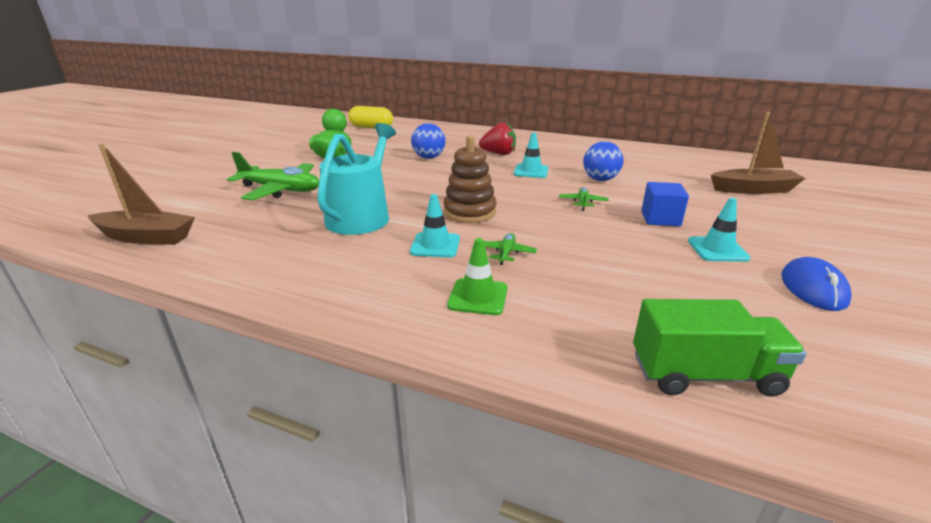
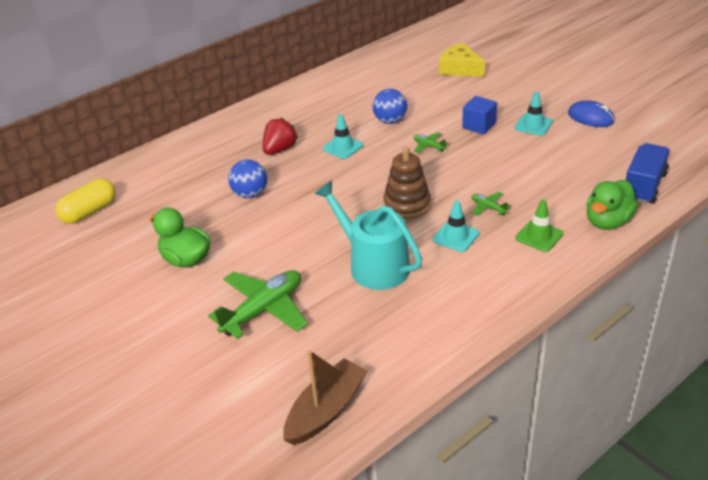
camera: 60 degrees left, 10 degrees up
(563, 351) = (607, 222): none -> green duck
(704, 374) = (644, 186): green truck -> blue truck
(753, 189) = (460, 69): brown boat -> yellow cheese

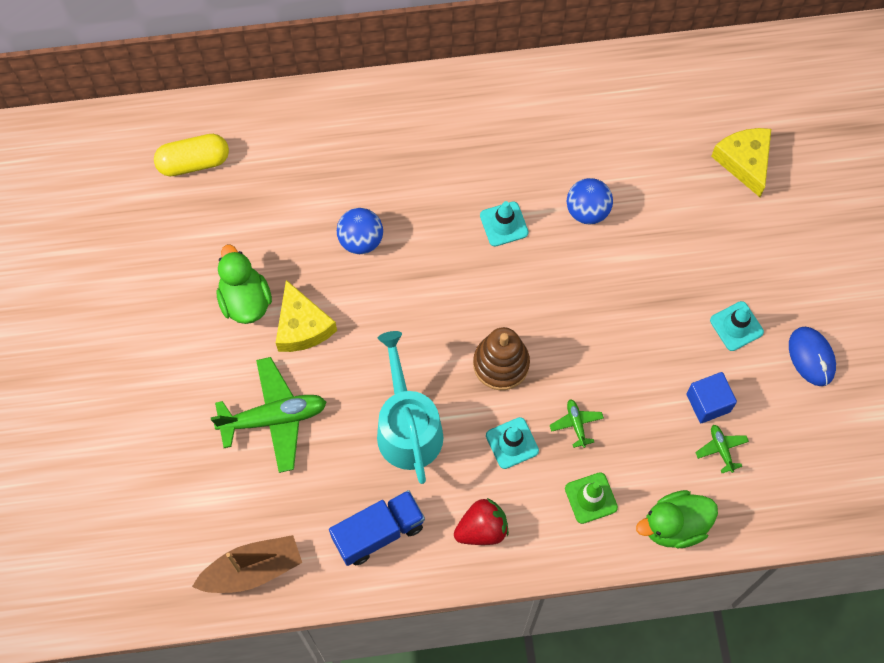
camera: 30 degrees right, 30 degrees up
(243, 252) = (302, 326): none -> yellow cheese
(280, 150) = (436, 183): red strawberry -> red strawberry (482, 529)
(428, 146) = (594, 284): green plane -> green plane (721, 449)
(479, 126) = (676, 286): blue cube -> blue cube (708, 403)
(644, 186) = (760, 503): blue truck -> blue truck (378, 532)

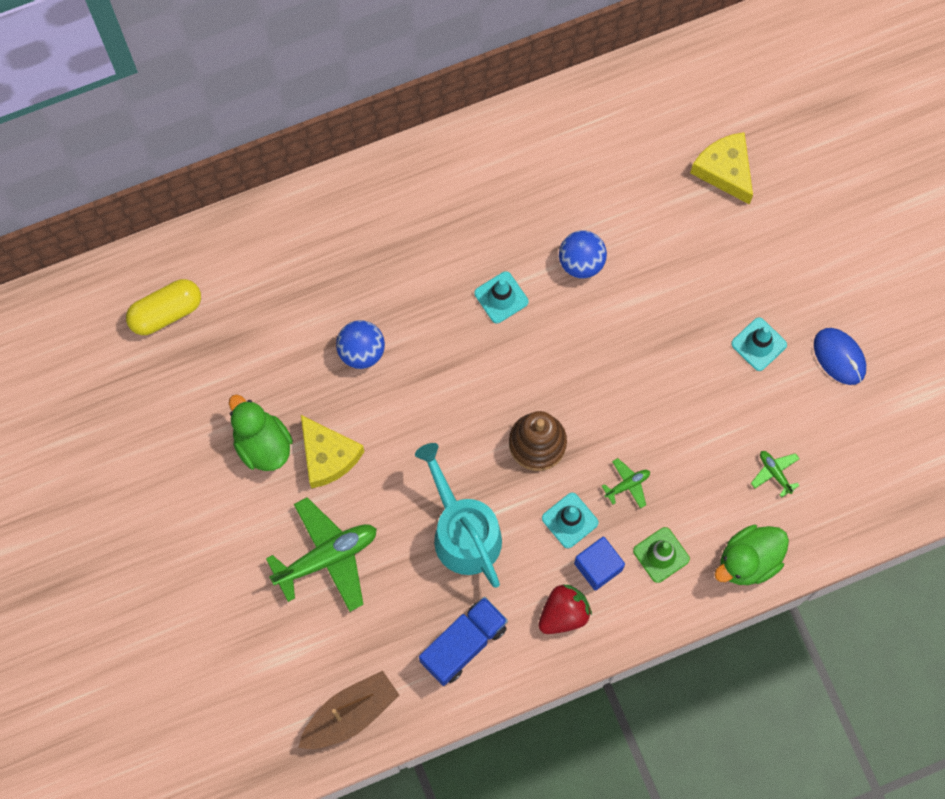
camera: 15 degrees left, 5 degrees up
(576, 424) = (627, 485): green plane -> green plane turned 90 degrees clockwise
(708, 403) = (750, 429): blue cube -> blue cube (598, 566)

